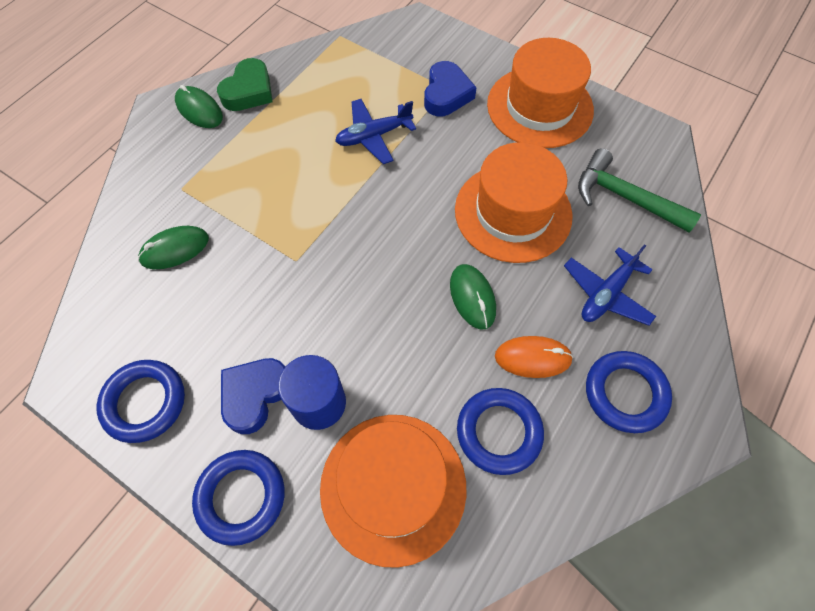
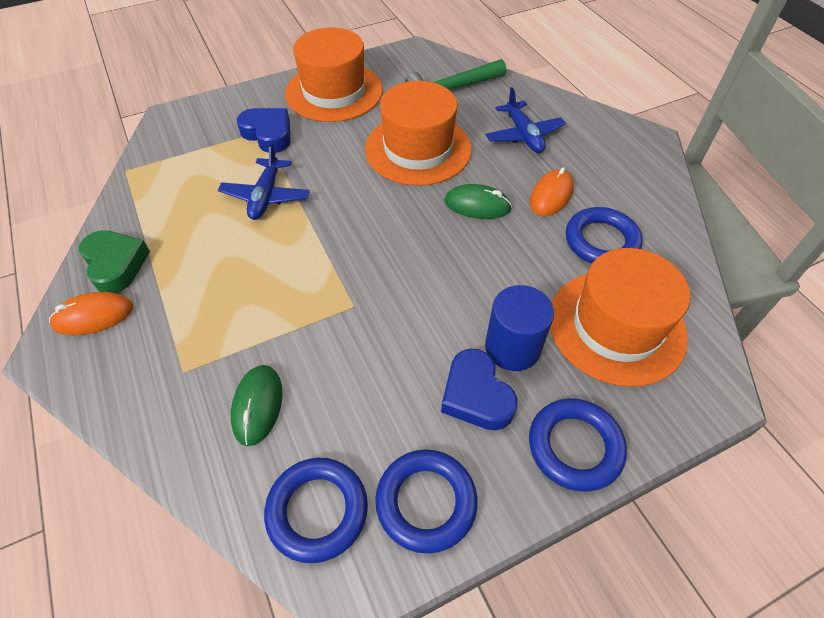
camera: 60 degrees left, 10 degrees down
(199, 110) = (93, 316): green mouse -> orange mouse
(625, 393) = (606, 163): blue ring -> blue ring (317, 511)

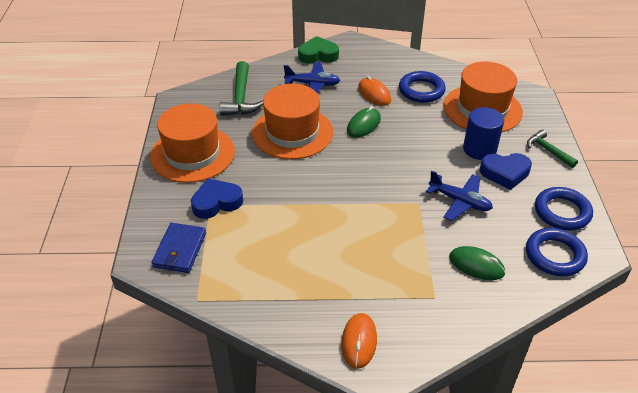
camera: 65 degrees left, 10 degrees down
(115, 264) = (311, 321): green heart -> green heart (318, 55)
(189, 135) = (180, 250): none -> blue wallet
(266, 196) = (289, 220): blue plane -> blue plane (460, 201)
(575, 447) = (548, 150): blue ring -> green hammer

